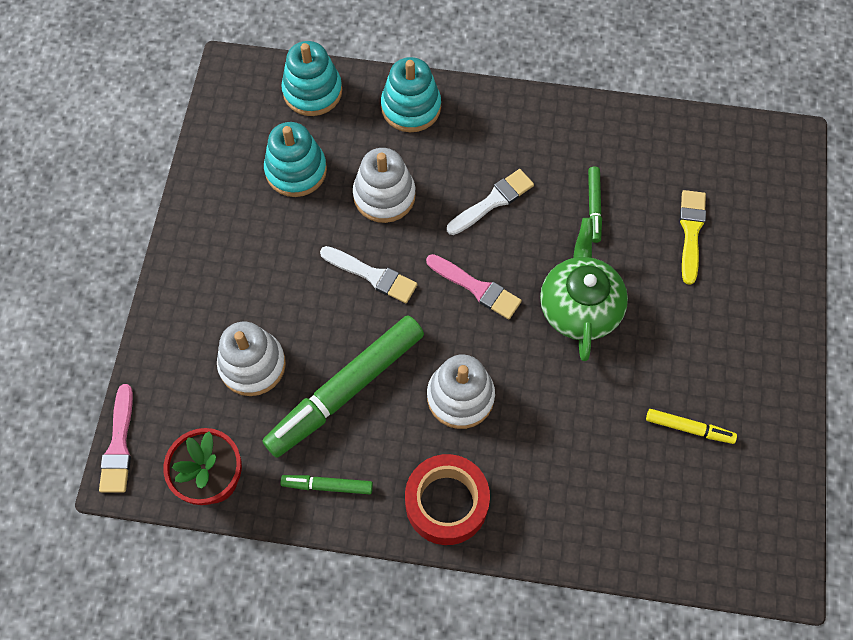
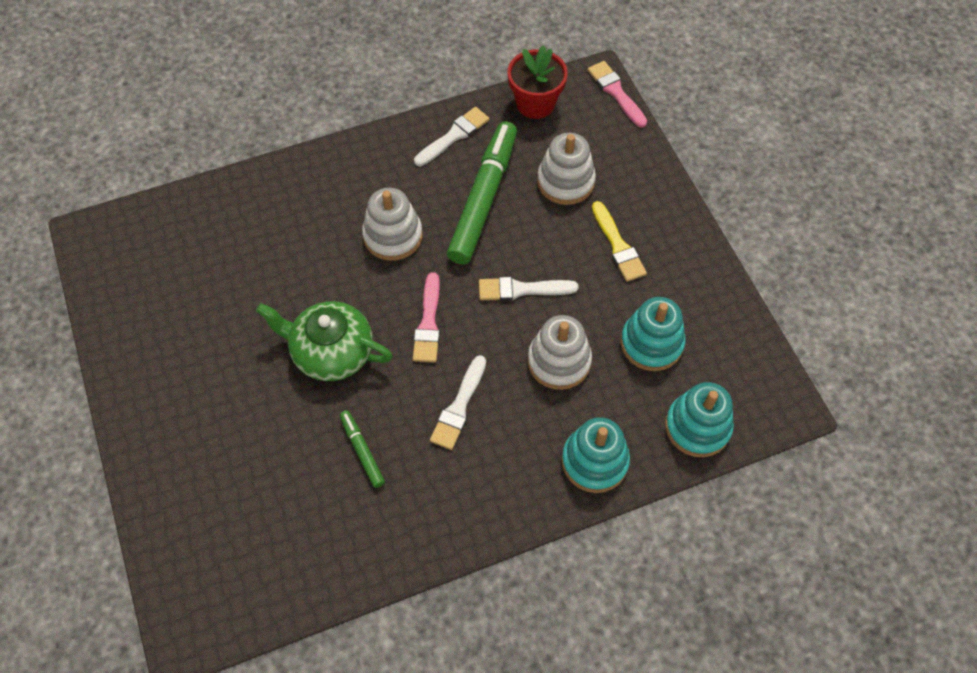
camera: 150 degrees right, 5 degrees down
(327, 486) = (454, 136): green marker -> white brush
(446, 503) = (362, 164): red tape -> none
(476, 288) = (428, 323): pink brush -> pink brush turned 90 degrees counterclockwise
(579, 306) = (331, 352): green teapot -> green teapot turned 135 degrees clockwise
(689, 428) = (196, 301): yellow marker -> none
(691, 232) = (258, 474): yellow brush -> yellow brush (618, 245)

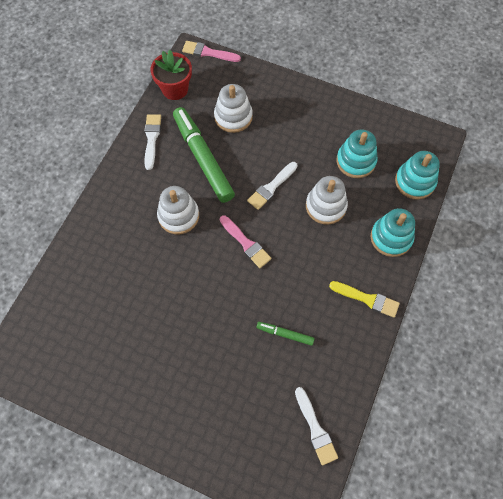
camera: 45 degrees left, 5 degrees up
(331, 352) = (214, 301): green teapot -> none
(459, 407) = (305, 270): white brush -> white brush (315, 429)
(618, 245) = (291, 128): yellow brush -> yellow brush (367, 299)

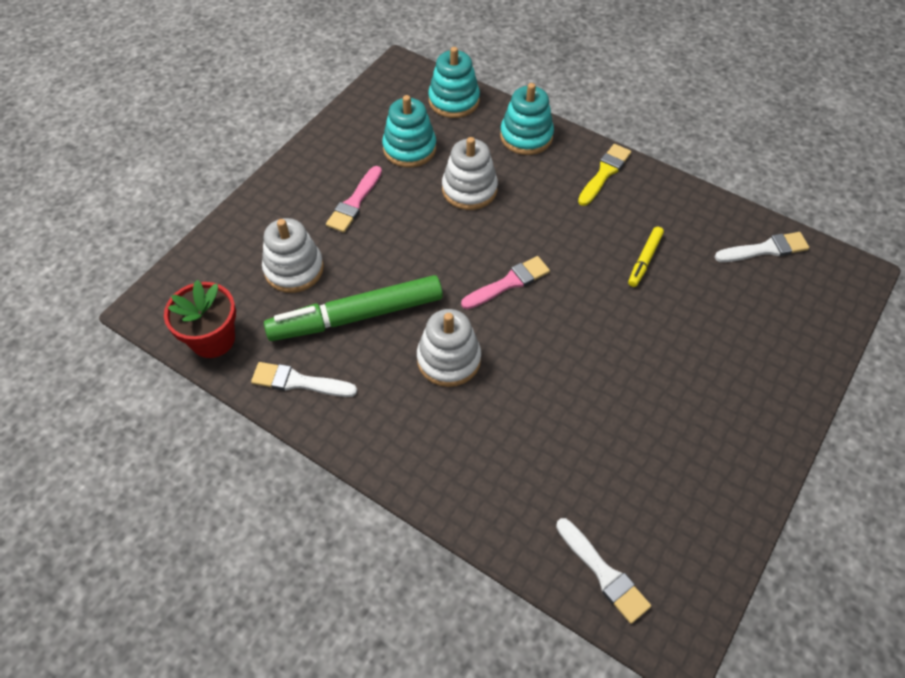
camera: 80 degrees left, 10 degrees down
(208, 52) = (158, 285): pink brush -> pink brush (354, 202)
(271, 187) = (427, 242): white brush -> white brush (604, 573)
(285, 334) = (644, 260): green marker -> yellow marker

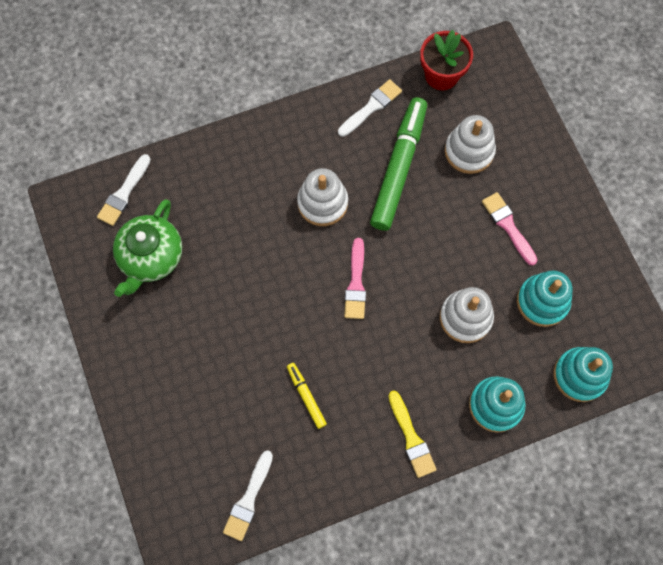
camera: 125 degrees right, 15 degrees up
(604, 573) = (124, 193): white brush -> white brush turned 60 degrees counterclockwise
(647, 484) = (151, 257): none -> green teapot

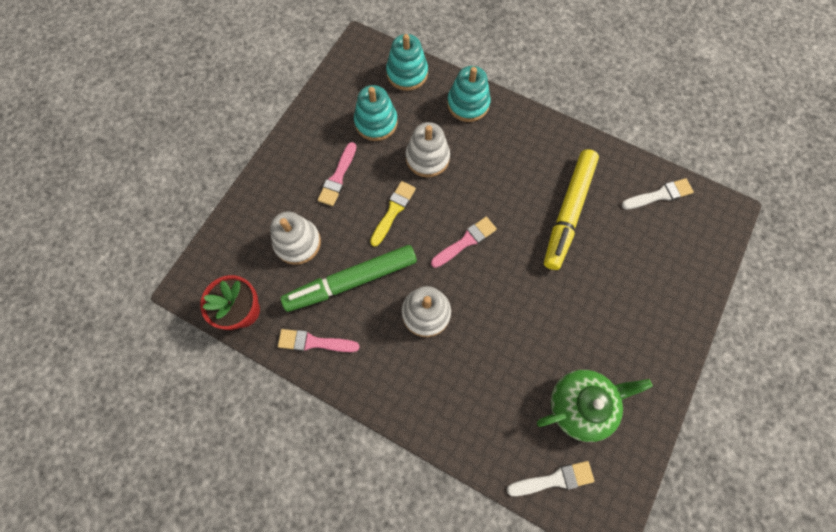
camera: 130 degrees left, 0 degrees up
(306, 396) = (568, 212): yellow marker -> yellow marker, size x2.19
(371, 107) = (314, 342): white brush -> pink brush
(411, 438) = (532, 134): yellow brush -> yellow brush (393, 211)

